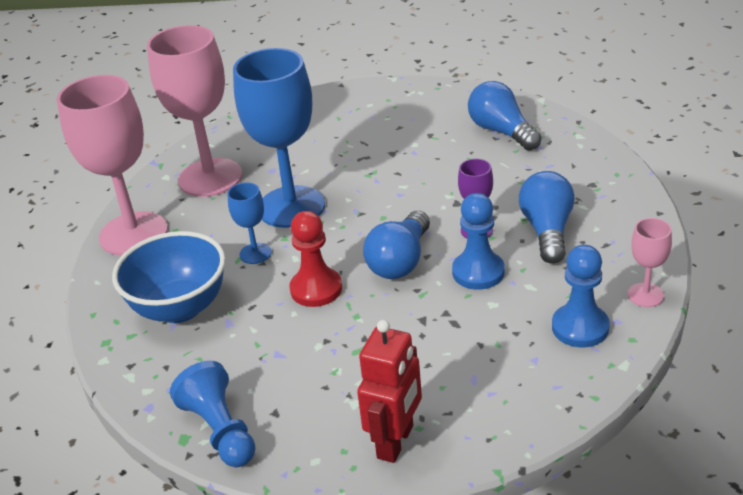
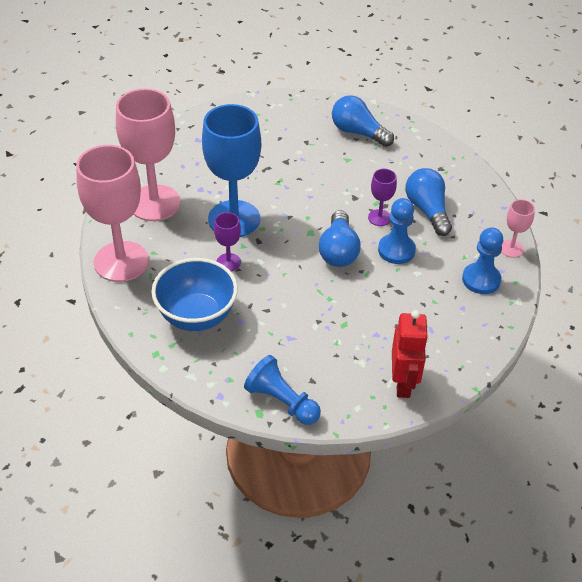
camera: 25 degrees left, 10 degrees up
(255, 253) = (228, 262): blue goblet -> purple goblet
(316, 289) = (290, 283): red pawn -> none

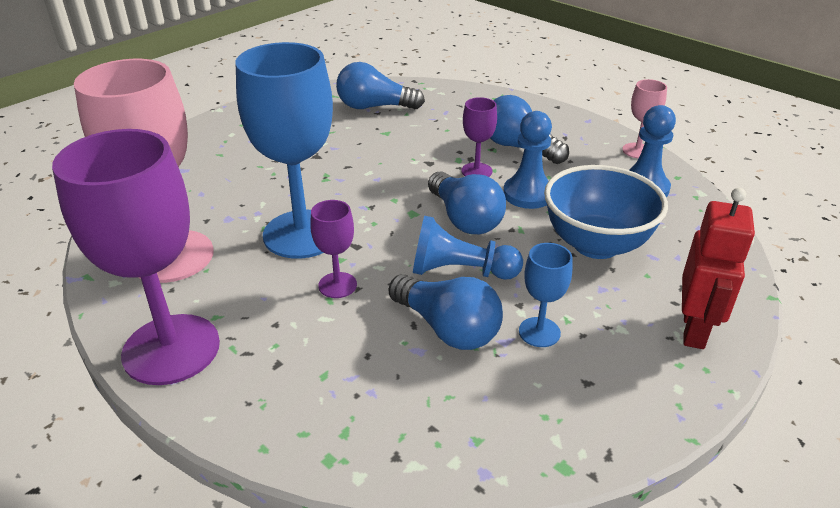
camera: 30 degrees left, 10 degrees down
(121, 261) = (171, 349): pink goblet -> purple goblet
(196, 316) = (350, 373): blue bowl -> blue bowl (596, 244)
(266, 316) = (447, 328): none -> blue light bulb
(282, 401) = (578, 432): blue pawn -> blue pawn (460, 271)
(313, 342) = (539, 332): none -> blue goblet
(403, 383) = (694, 330): red robot -> red robot turned 45 degrees clockwise

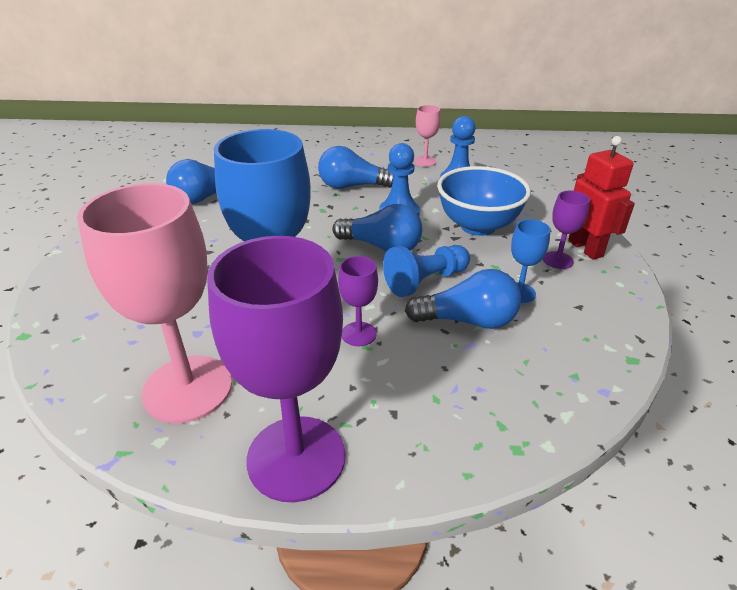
camera: 40 degrees left, 0 degrees up
(476, 171) = (346, 212): purple goblet -> purple goblet (557, 260)

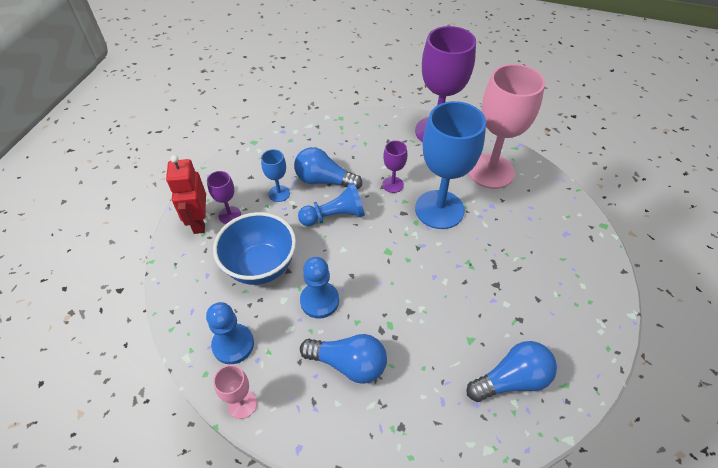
camera: 165 degrees left, 15 degrees up
(382, 247) = (352, 258): blue light bulb -> none

